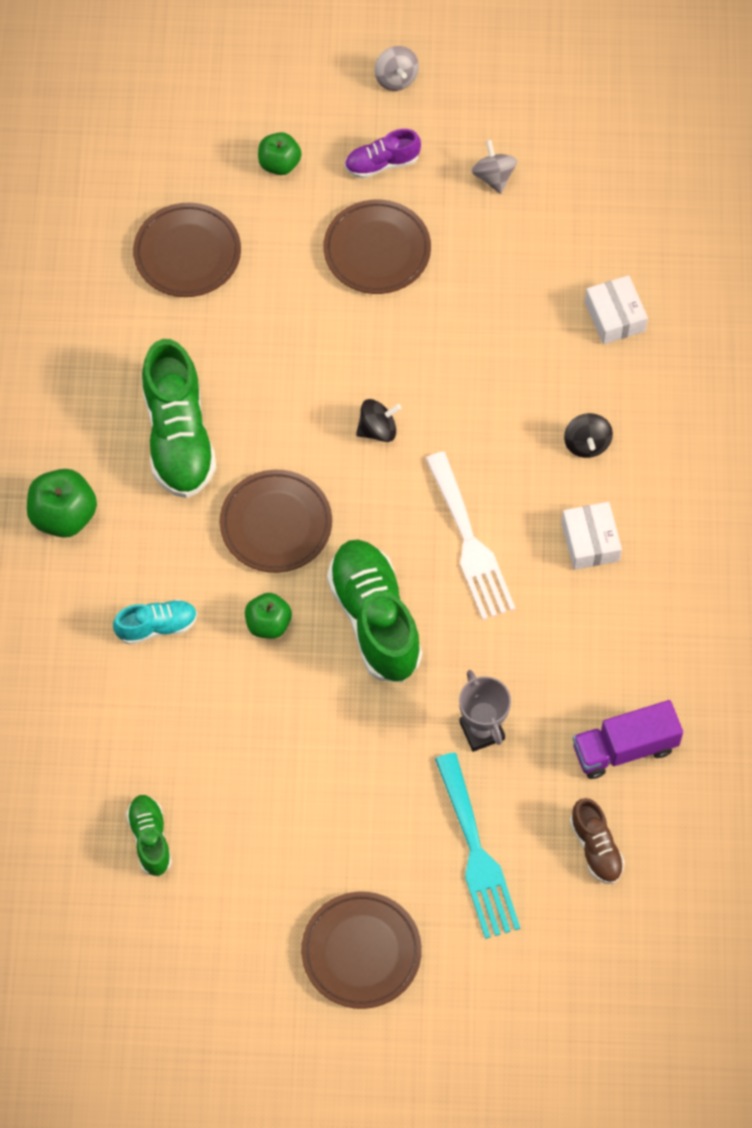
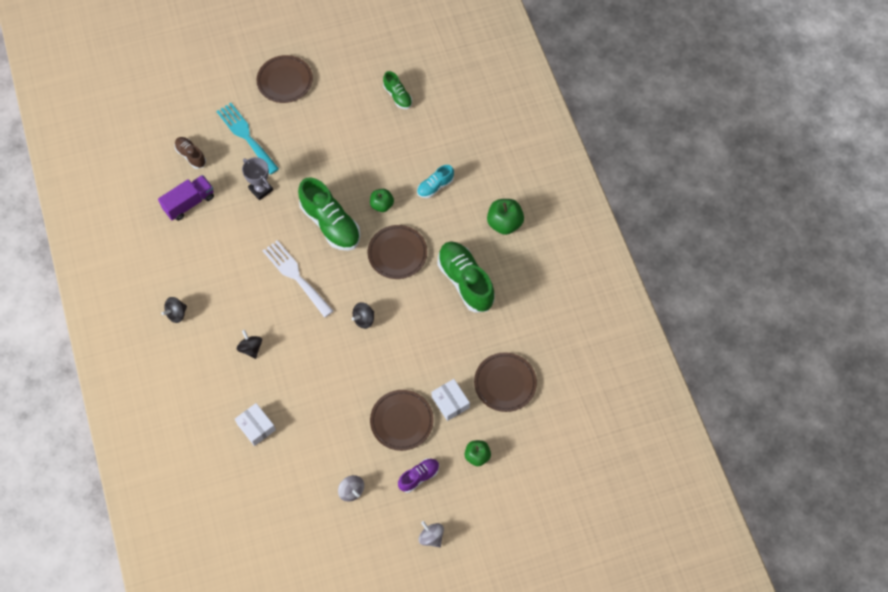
camera: 160 degrees right, 0 degrees up
(590, 541) = (234, 297): white box -> white box (450, 402)
(700, 545) = (176, 314): none -> black spinning top

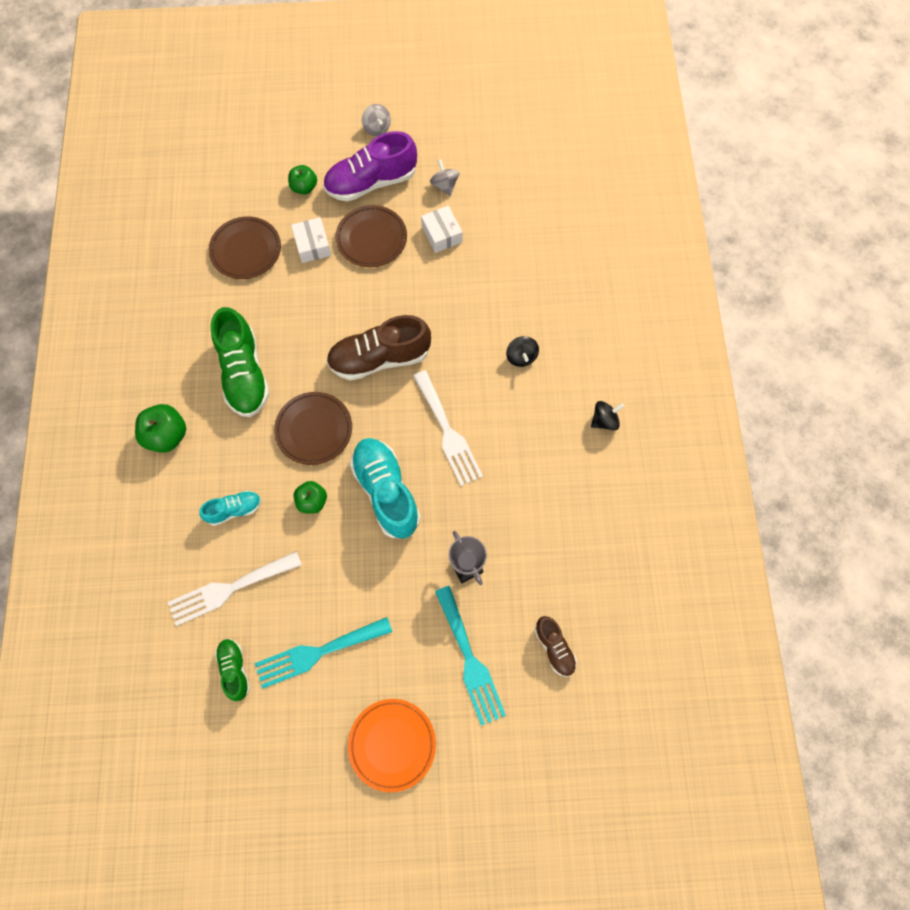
camera: 165 degrees left, 5 degrees up
(189, 203) = (567, 571): purple truck -> none
(256, 427) = (532, 270): white box -> white box (441, 234)
(285, 81) = (392, 744): brown plate -> orange plate
(330, 224) = (386, 492): green shoe -> turquoise shoe
(347, 117) = (318, 652): none -> turquoise fork
(364, 319) = (380, 358): black spinning top -> brown shoe
(419, 139) = (229, 589): none -> white fork
(419, 477) = (371, 182): purple shoe -> purple shoe, size x1.89

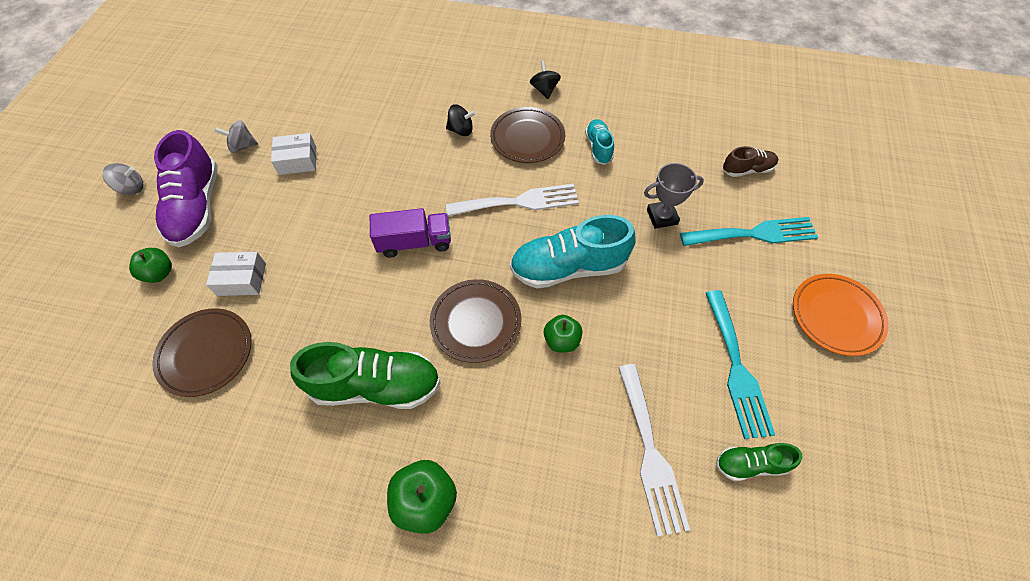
camera: 75 degrees left, 10 degrees down
(234, 510) = (551, 430): turquoise shoe -> turquoise shoe (598, 147)
(371, 239) = (267, 221): brown plate -> brown plate (527, 138)
(380, 358) = (414, 242): brown shoe -> purple truck

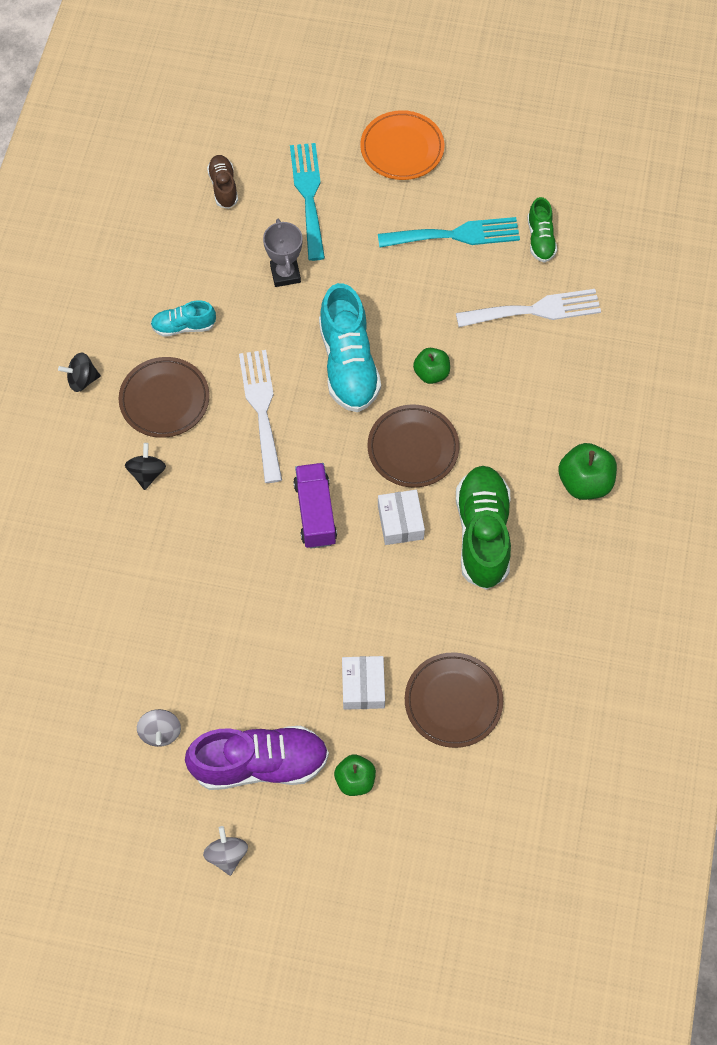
camera: 90 degrees left, 5 degrees up
(297, 160) = (188, 659): white box -> white box (400, 522)

